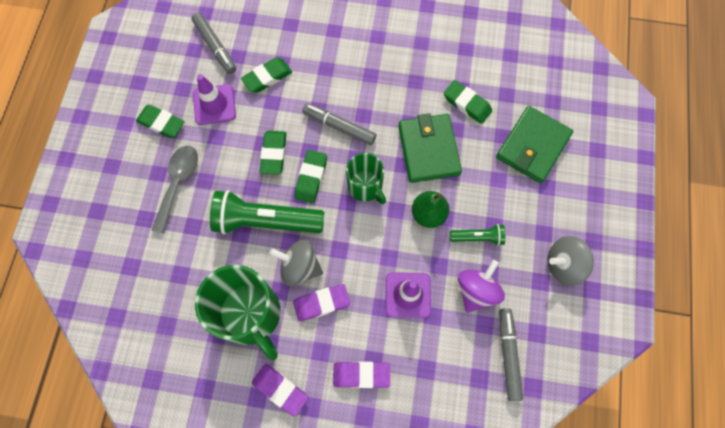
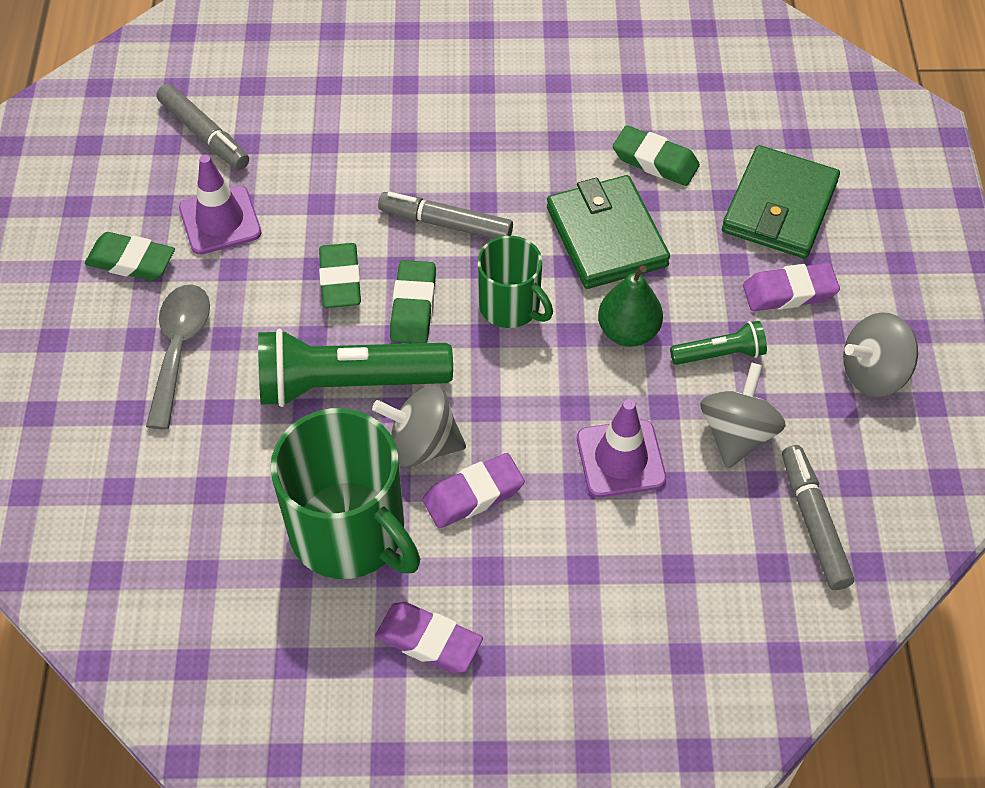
camera: 10 degrees left, 15 degrees down
(267, 77) = (305, 167): green eraser -> none
(361, 375) = (567, 594): purple eraser -> purple eraser (789, 292)
(476, 291) = (737, 434): purple spinning top -> grey spinning top

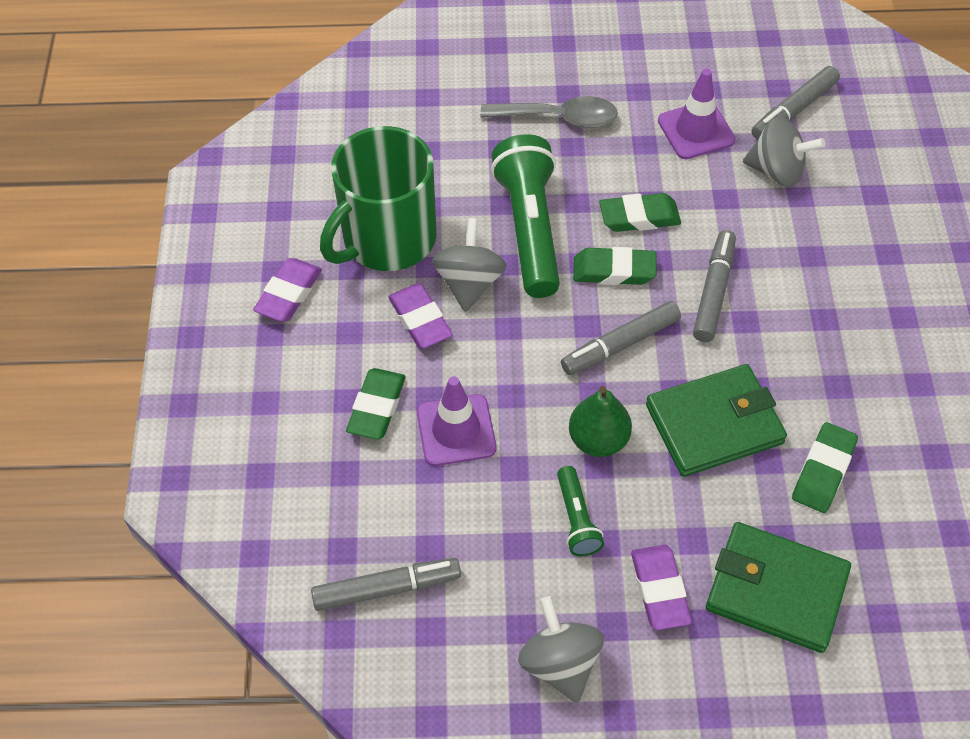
camera: 90 degrees right, 0 degrees up
(131, 261) = (645, 79): green eraser -> green eraser (376, 407)
(510, 306) = (621, 344): green mug -> grey marker
(737, 434) = (483, 528): grey spinning top -> grey spinning top (777, 171)

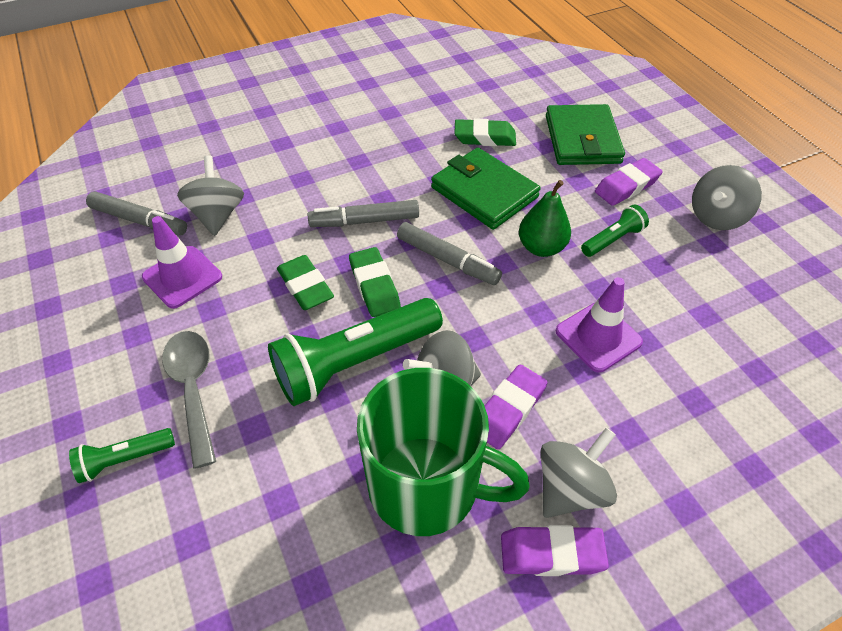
camera: 115 degrees left, 5 degrees down
(327, 330) = (570, 488): none -> grey spinning top
(376, 407) = (620, 404): green eraser -> none
(386, 588) = (759, 328): grey marker -> none
(514, 70) = (124, 459): none -> green flashlight

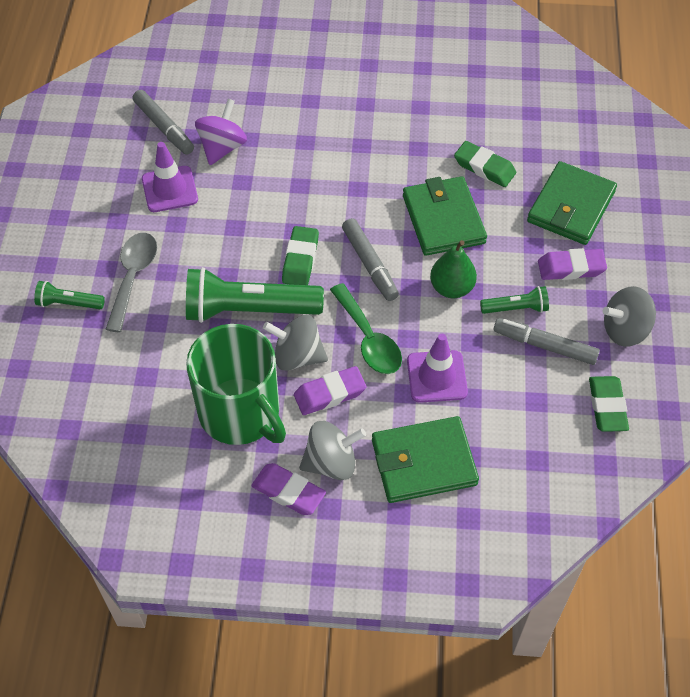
camera: 30 degrees right, 5 degrees up
(217, 215) = (222, 147): grey spinning top -> purple spinning top
(305, 287) = (250, 237): green eraser -> green eraser (607, 406)
(365, 221) = (330, 202): grey marker -> grey marker (545, 346)
(503, 332) = (368, 339): none -> green spoon
(661, 433) = (423, 462): none -> green wallet

